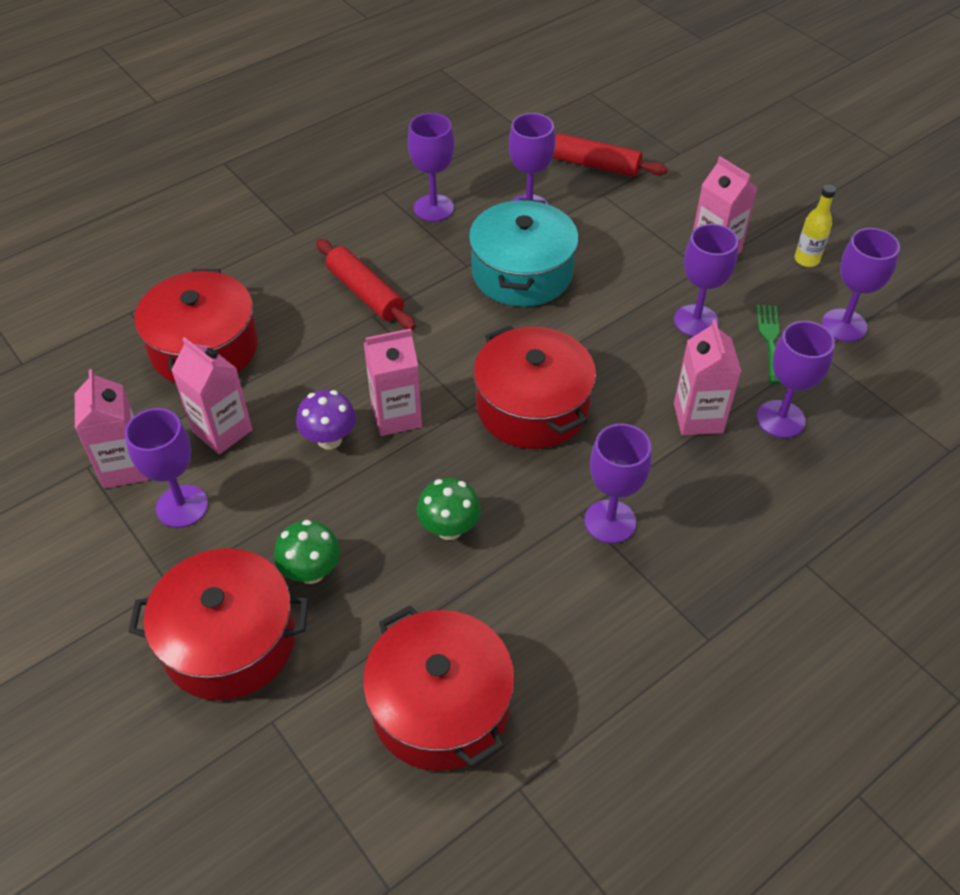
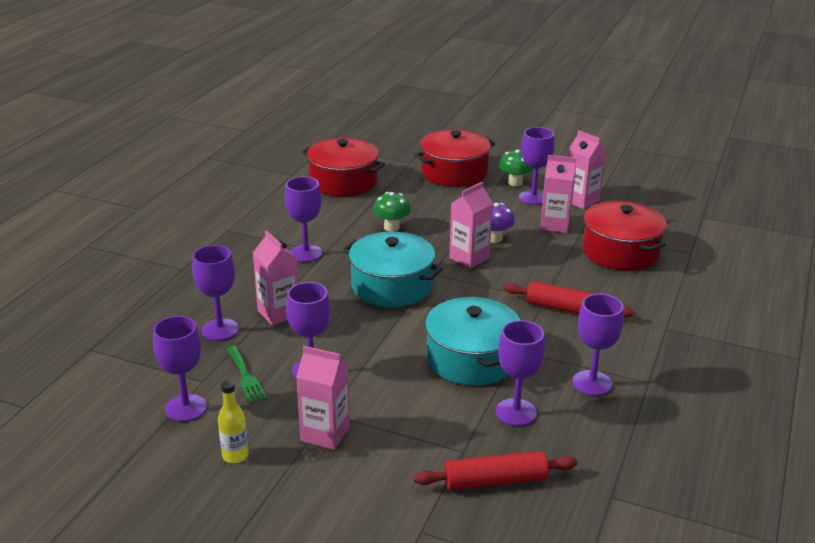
camera: 150 degrees right, 20 degrees down
(311, 572) = (443, 197): green mushroom -> green mushroom (515, 183)
(532, 407) = (392, 286): red pot -> turquoise pot

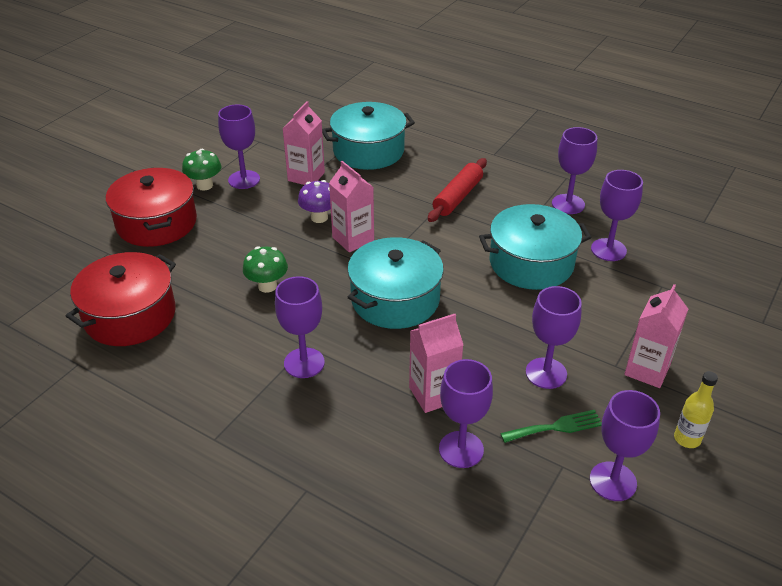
camera: 80 degrees left, 10 degrees up
(495, 481) = (696, 274): red rolling pin -> none
(581, 200) = (264, 153): pink carton -> none
(620, 252) = (368, 151): red pot -> turquoise pot

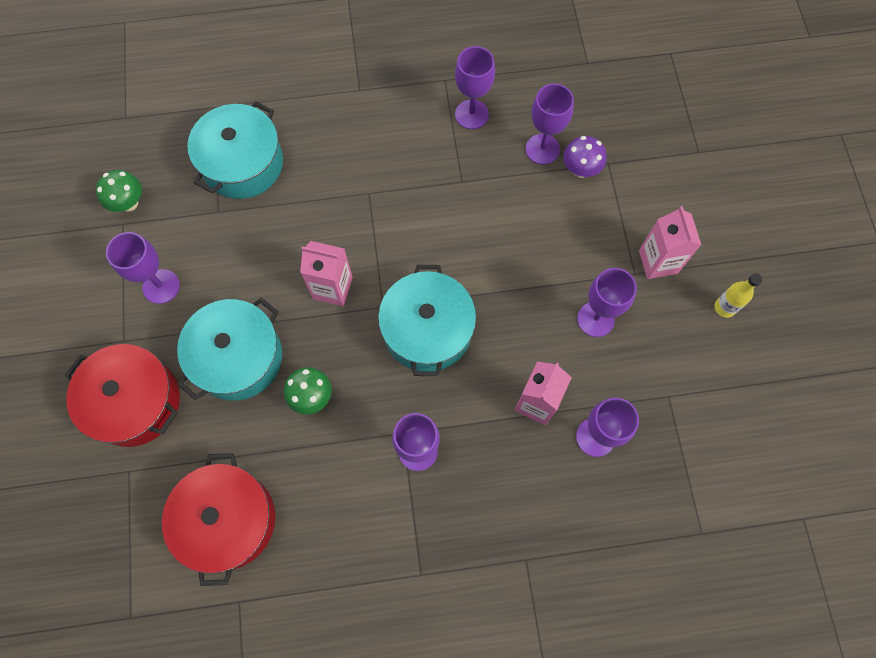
camera: 40 degrees left, 30 degrees up
(204, 185) = (130, 321): green mushroom -> green mushroom (129, 203)
(306, 176) = (216, 240): pink carton -> none
(319, 217) = (279, 283): purple mushroom -> purple mushroom (580, 169)
(458, 197) = (375, 170): red rolling pin -> none
(531, 263) = (497, 208): turquoise pot -> turquoise pot (238, 357)
(556, 427) = (639, 365): green fork -> none
(613, 481) = (707, 383): purple goblet -> none

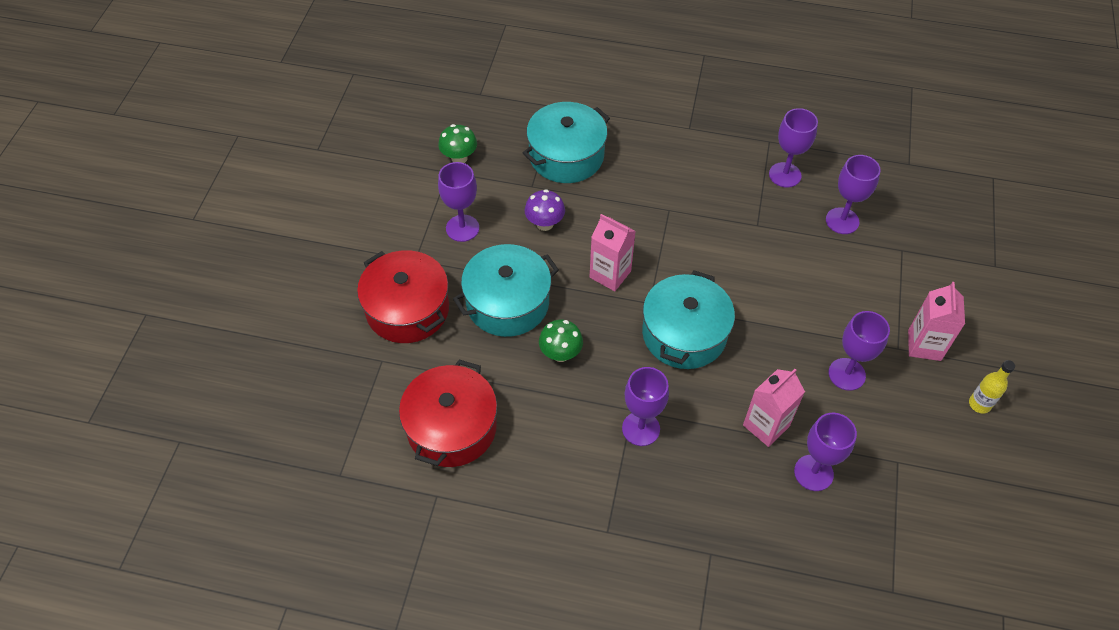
camera: 20 degrees right, 15 degrees down
(580, 169) = (873, 247): purple mushroom -> purple mushroom (545, 224)

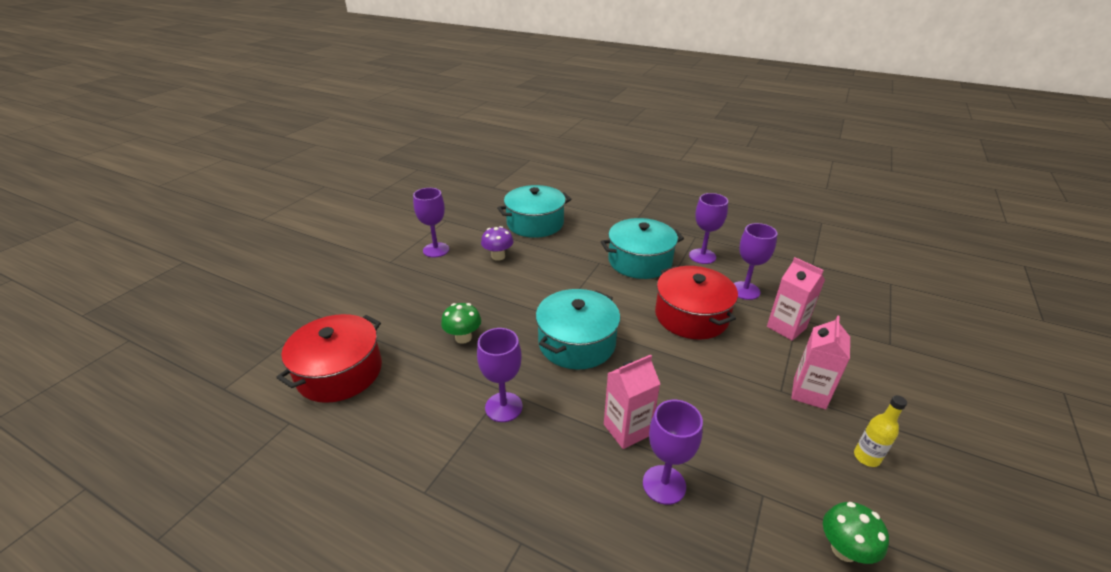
camera: 15 degrees right, 20 degrees down
(407, 309) = (363, 289): red pot -> red pot (691, 316)
(459, 158) = (458, 214): green mushroom -> green mushroom (844, 549)
(507, 303) = (441, 297): turquoise pot -> turquoise pot (640, 261)
(610, 274) = (532, 293): pink carton -> pink carton (786, 327)
(846, 374) = (723, 402): purple goblet -> none

